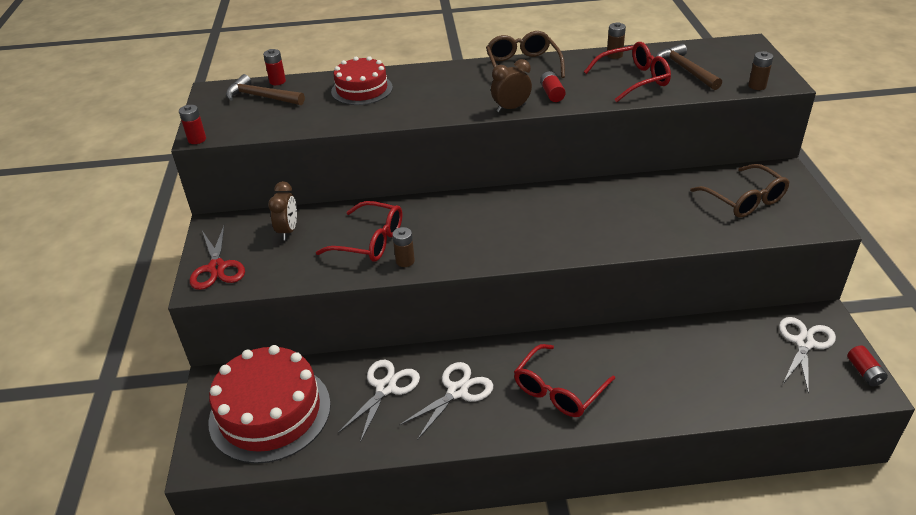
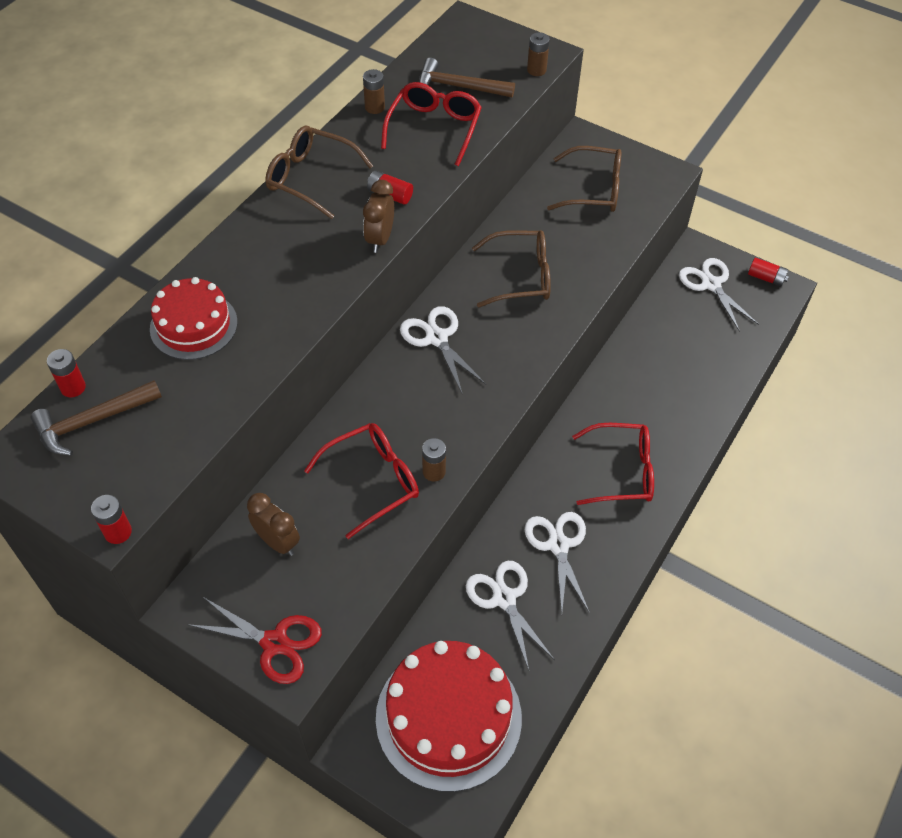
camera: 55 degrees left, 15 degrees up
(512, 206) = (437, 338): none -> white scissors
(559, 390) = (621, 471): red glasses -> red glasses turned 75 degrees counterclockwise
(613, 211) = (520, 277): none -> brown glasses

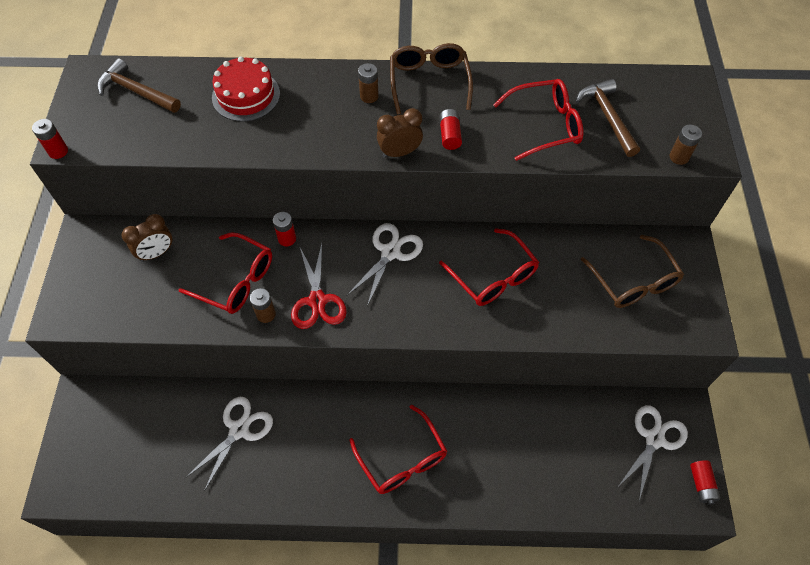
camera: 60 degrees right, 5 degrees up
(73, 387) = (158, 68): red battery -> red battery (287, 239)
(274, 643) = (79, 294): red scissors -> red scissors (317, 300)
(277, 542) = (157, 253): brown clock -> brown clock turned 45 degrees clockwise
(374, 107) = (535, 79): brown battery -> brown battery (369, 96)
(448, 717) = (127, 442): red cake -> none
(520, 277) = (493, 276): brown glasses -> red glasses
(558, 545) = (305, 445): white scissors -> none

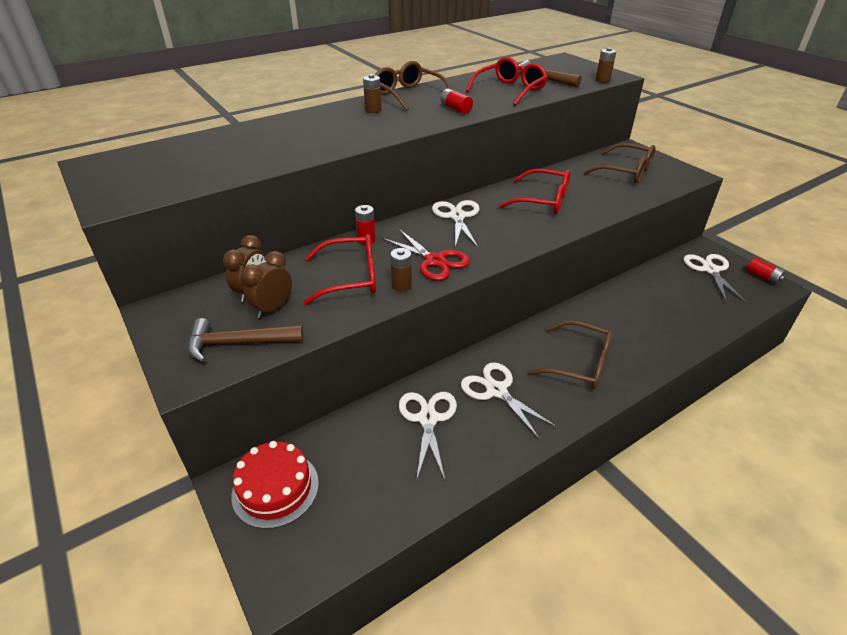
camera: 35 degrees left, 20 degrees down
(58, 151) = (110, 210): red battery -> none
(137, 91) = (160, 159): brown hammer -> brown hammer (239, 343)
(246, 95) = (270, 134): red cake -> red cake (275, 488)
(311, 439) = (496, 390): none -> white scissors
(399, 152) = (432, 124): brown clock -> brown clock (273, 308)
(402, 458) = (578, 363): red glasses -> brown glasses

